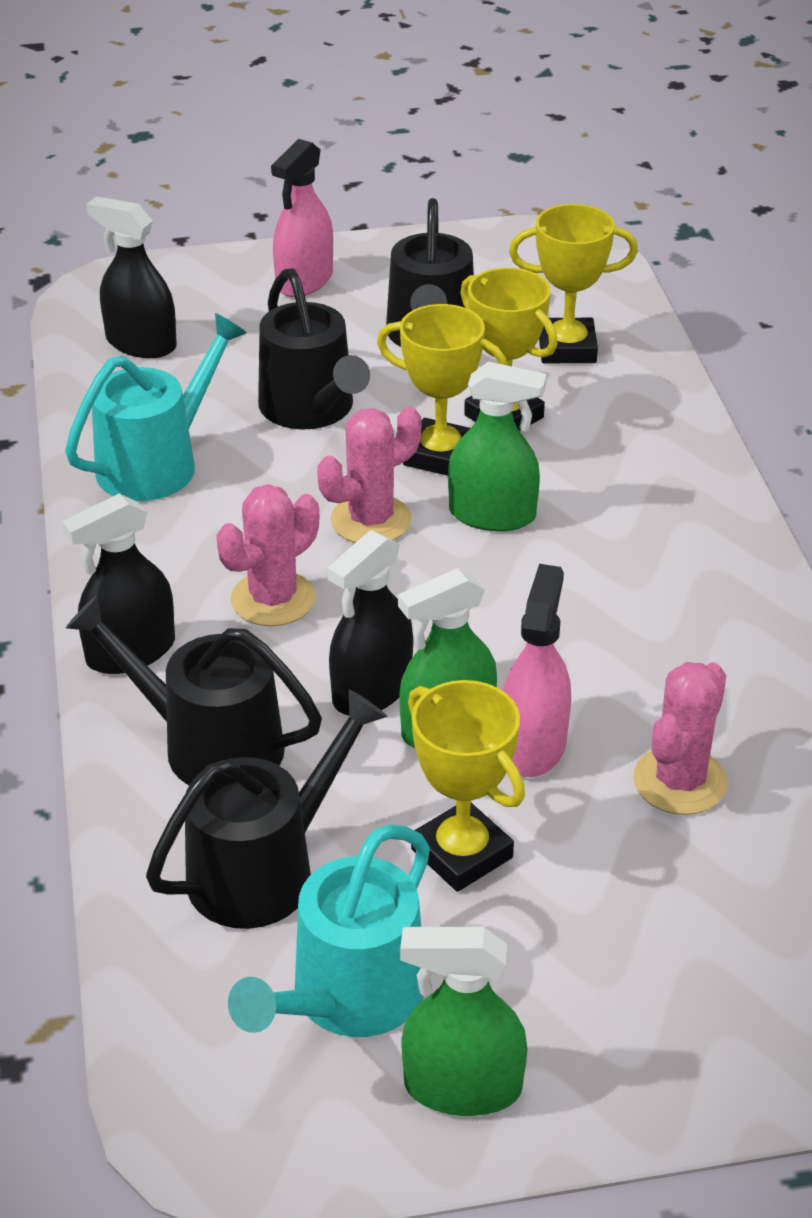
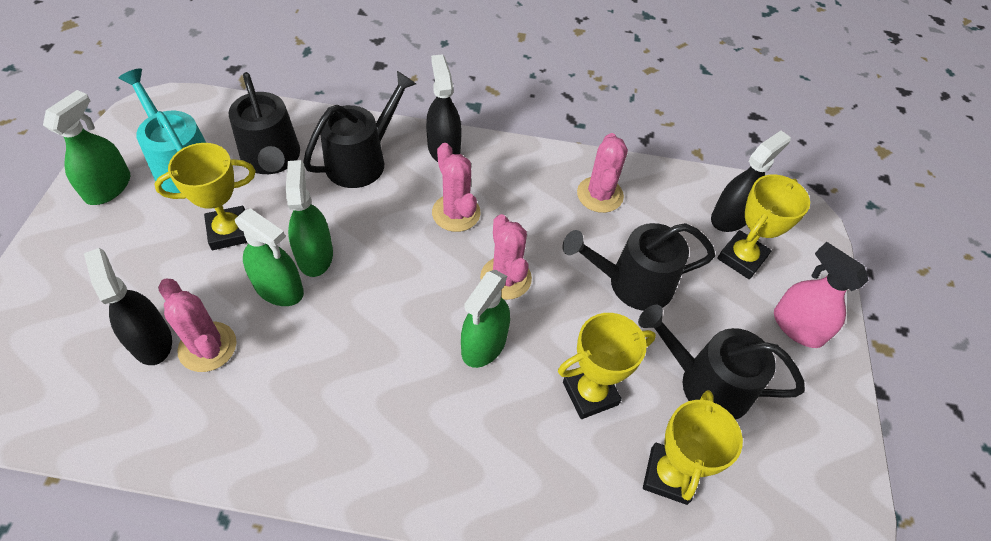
camera: 105 degrees right, 15 degrees up
(156, 463) = (600, 195): turquoise watering can -> pink cactus
(372, 690) = (362, 233): black spray bottle -> black spray bottle (151, 341)
(440, 455) = (558, 338): yellow trophy -> yellow trophy (742, 258)
(533, 745) = (279, 288): pink spray bottle -> green spray bottle

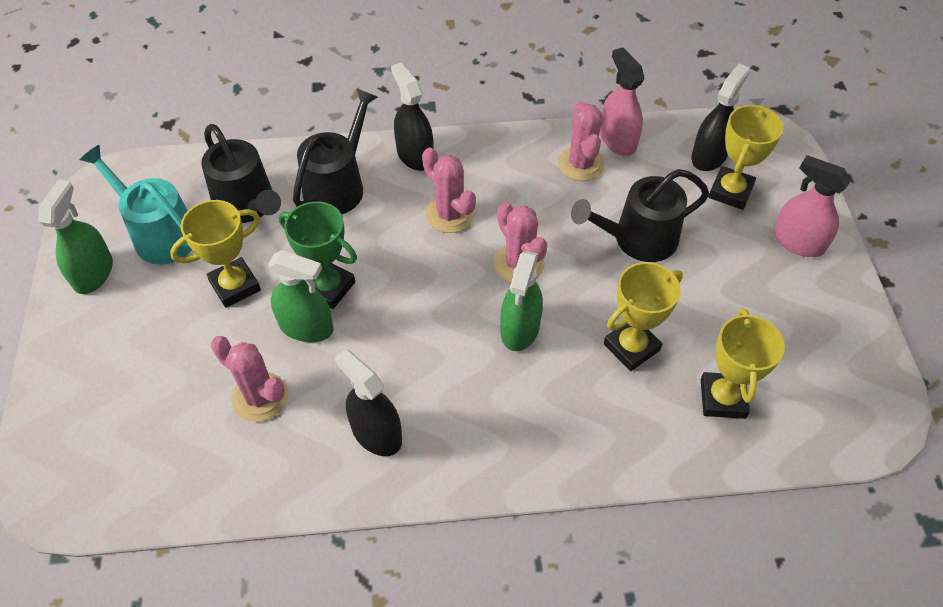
camera: 10 degrees left, 0 degrees up
(151, 341) = (203, 405): black spray bottle -> black spray bottle (376, 433)
(315, 255) = (328, 287): green spray bottle -> green trophy
(643, 180) = (617, 140): none -> pink spray bottle
(706, 383) = (732, 312): black watering can -> none

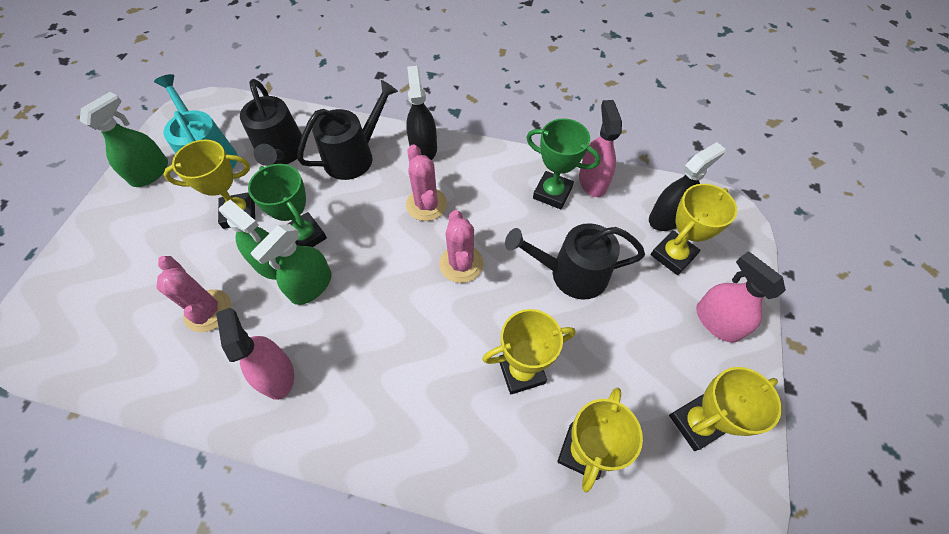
camera: 20 degrees right, 5 degrees up
(376, 433) = (276, 374): black spray bottle -> pink spray bottle
(520, 329) = (435, 321): green spray bottle -> green spray bottle (311, 286)
(581, 164) = (552, 193): pink cactus -> green trophy
(815, 339) = (696, 423): none -> yellow trophy

